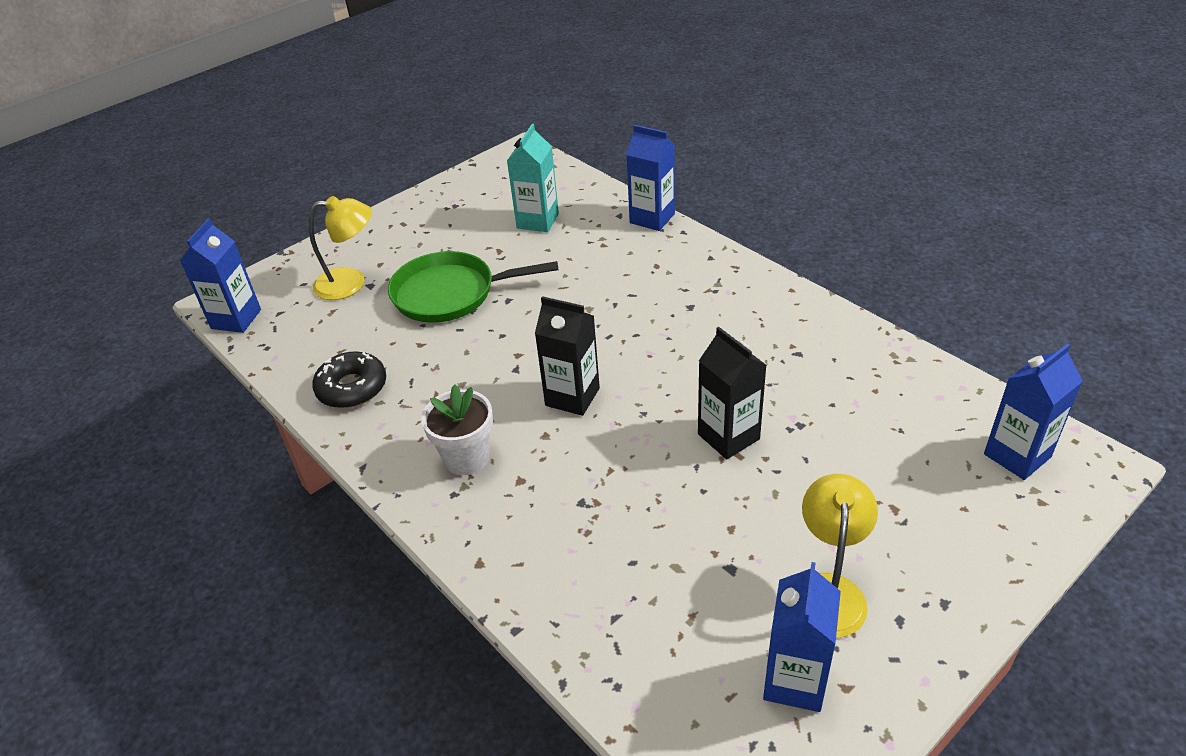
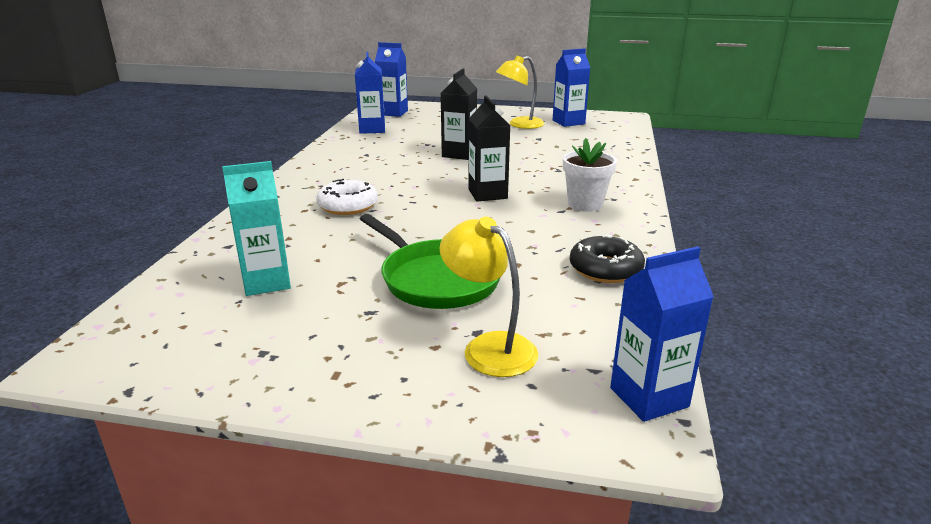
camera: 130 degrees left, 15 degrees down
(639, 292) = (348, 206): none -> white donut
(652, 218) = (226, 230): blue carton -> blue carton (372, 129)

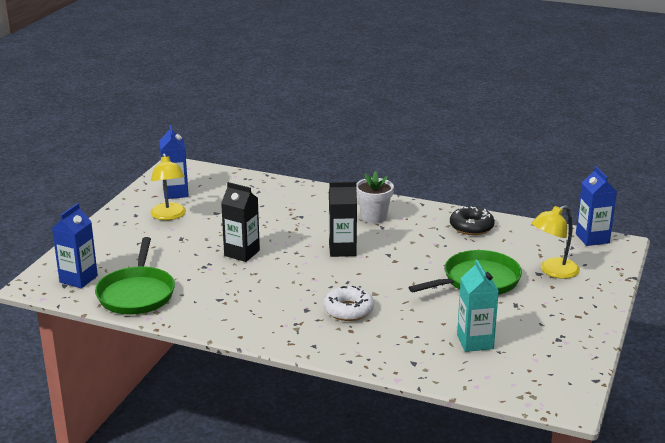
camera: 80 degrees left, 0 degrees up
(372, 129) = (137, 294): blue carton -> green pan

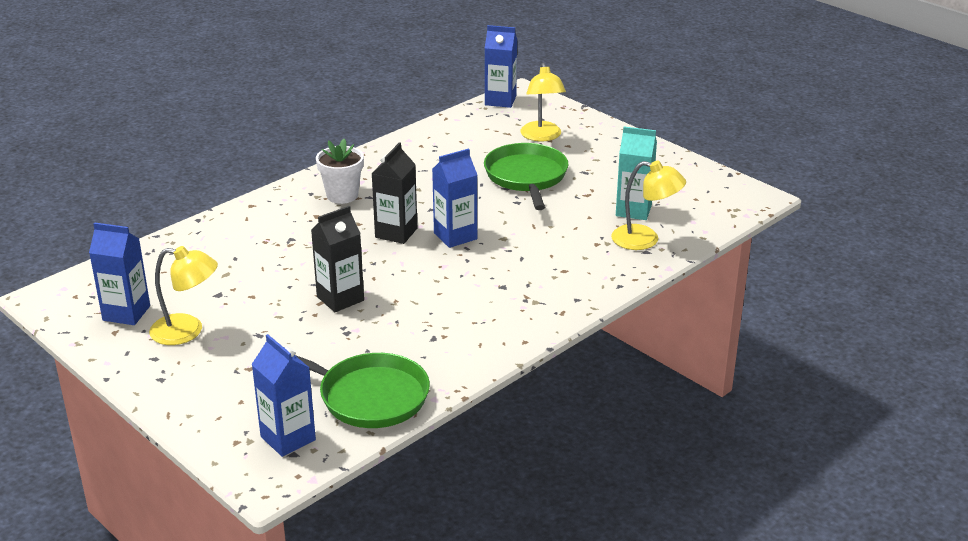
camera: 65 degrees left, 5 degrees up
(348, 310) = (524, 261): white donut -> none
(359, 273) = (455, 236): none -> blue carton
(431, 358) = (645, 240): none -> yellow lamp
(471, 227) = (420, 149): black donut -> none

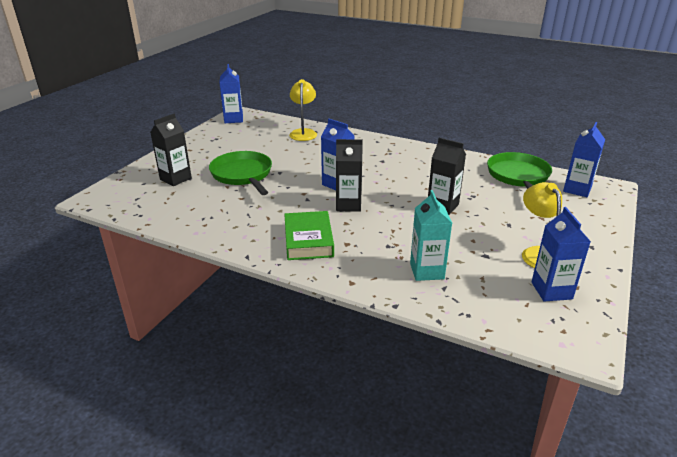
camera: 110 degrees left, 0 degrees up
(342, 195) = (308, 240): white flower pot -> green book
(500, 100) = (108, 205): blue carton -> blue carton (233, 119)
(526, 177) = (242, 174): green pan -> green pan turned 90 degrees clockwise
(542, 136) = (175, 179): yellow lamp -> black carton
(633, 210) = (271, 139): turquoise carton -> turquoise carton (427, 271)

